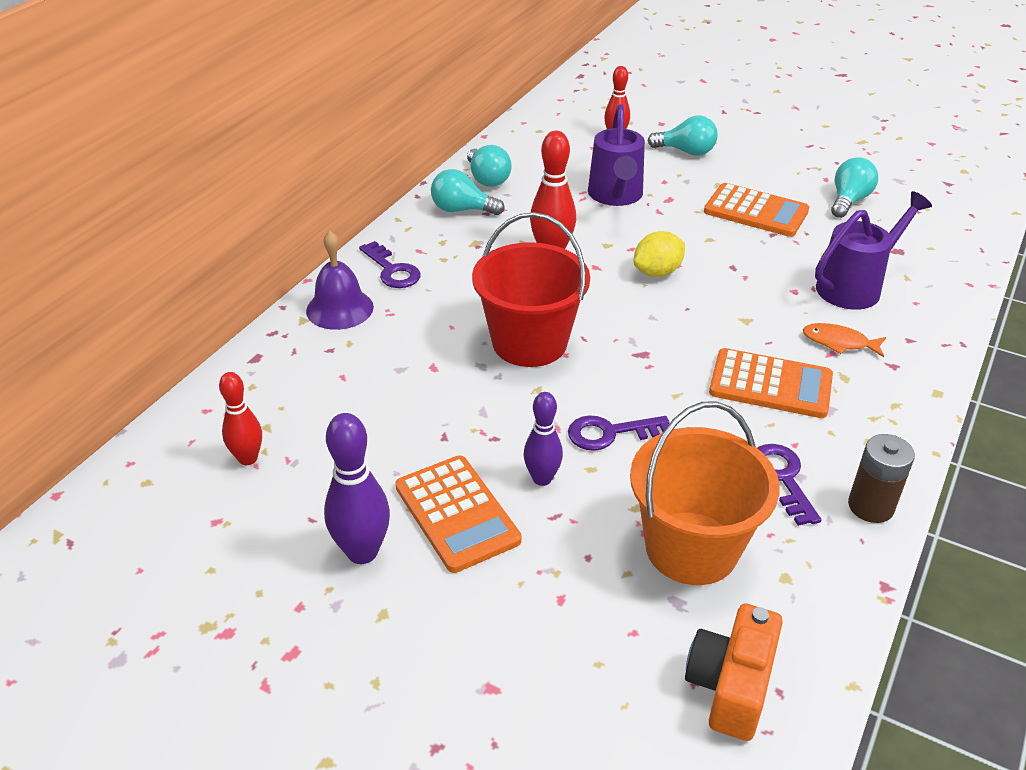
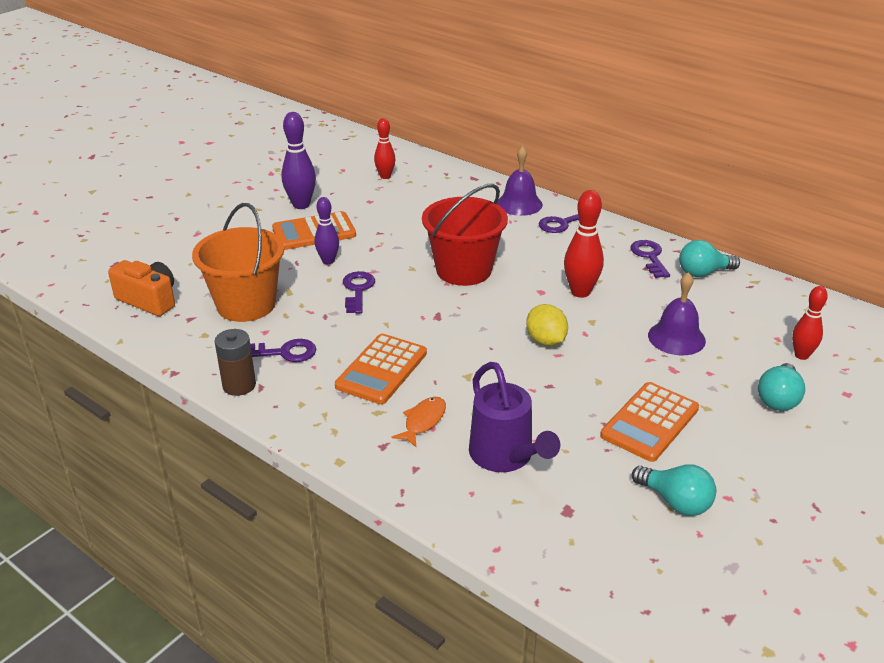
camera: 100 degrees right, 5 degrees down
(462, 210) = (649, 257): turquoise light bulb -> purple key
(616, 196) = (676, 338): purple watering can -> purple bell

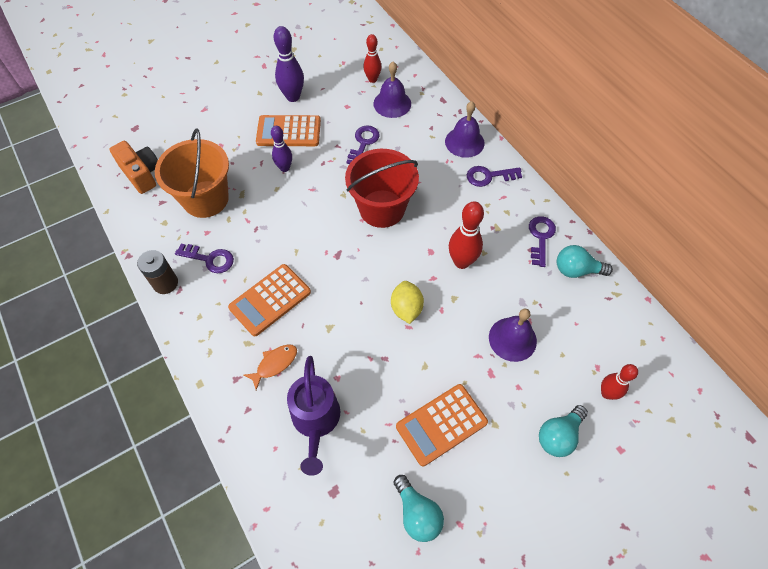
camera: 20 degrees right, 25 degrees up
(358, 290) = (292, 207): purple key -> purple key (363, 143)
(420, 190) = (392, 103): none -> purple bell

